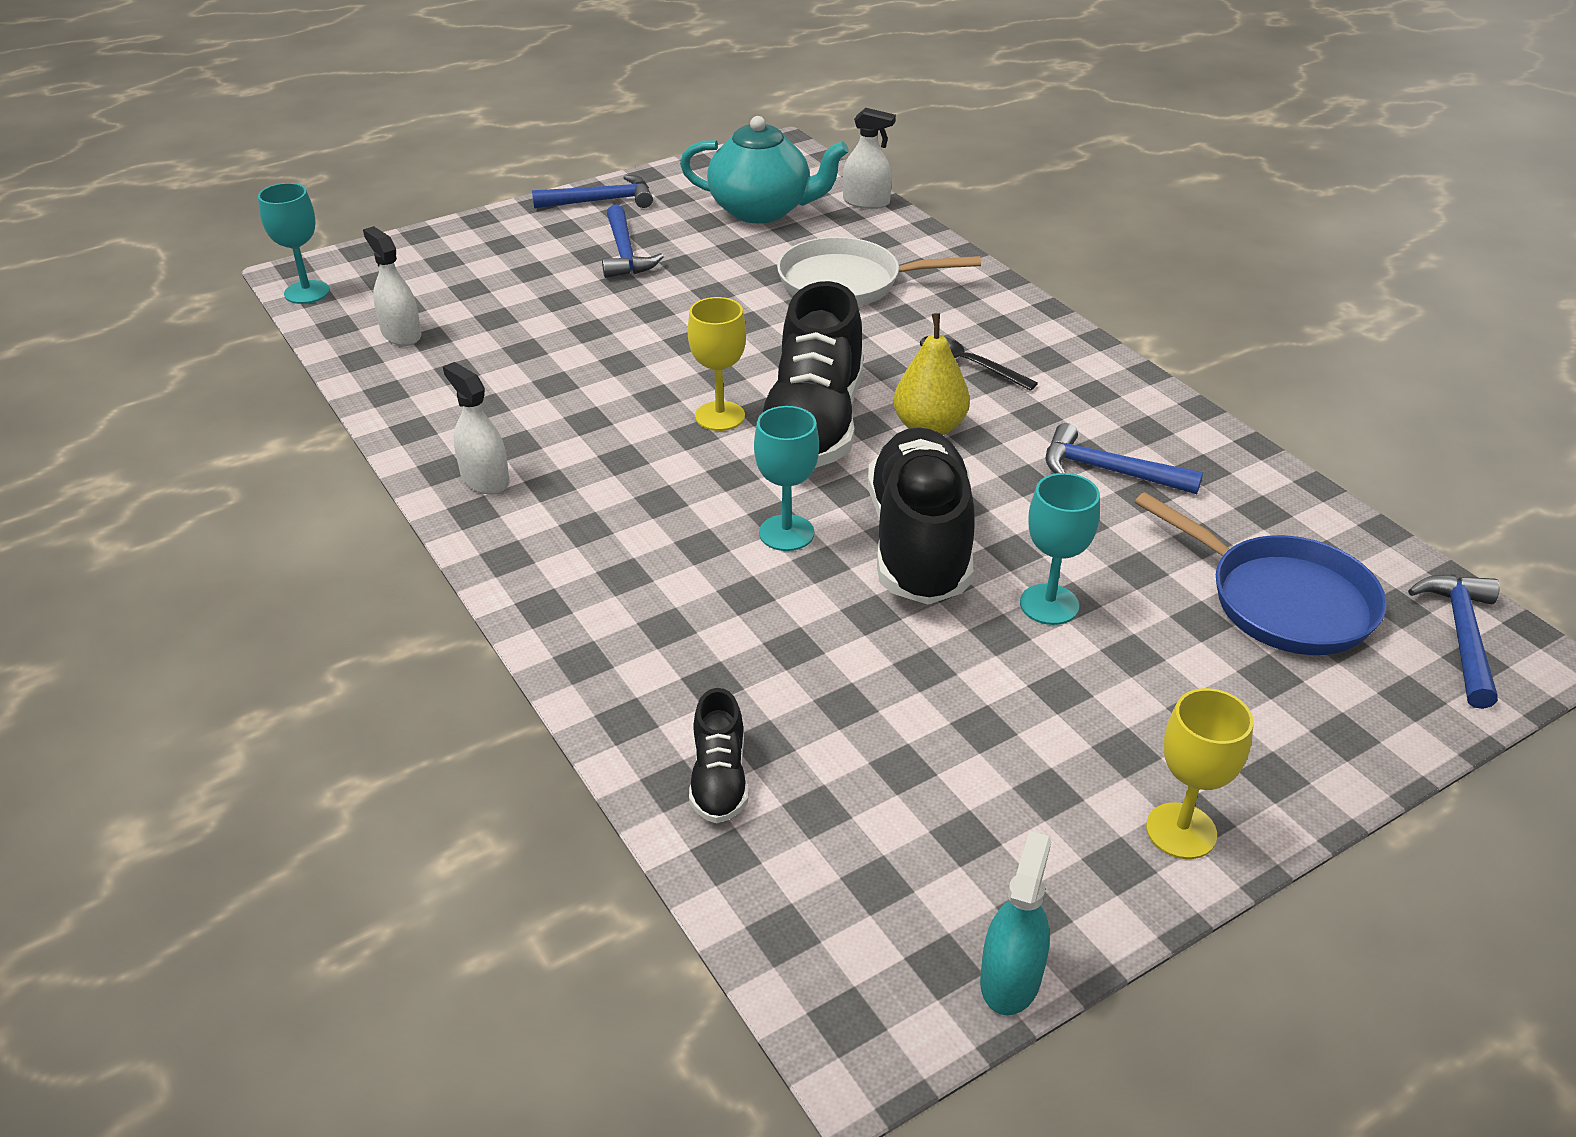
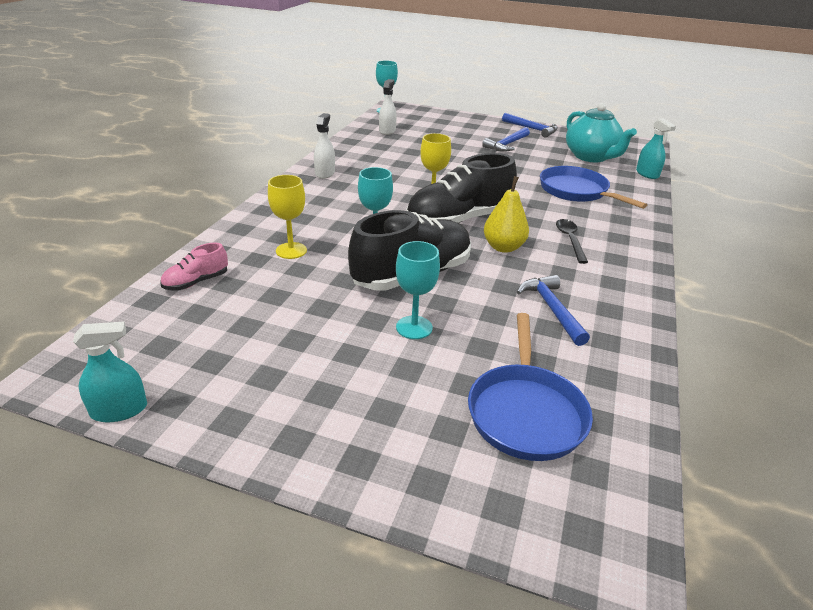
camera: 50 degrees right, 5 degrees down
(719, 779) = (196, 282): black shoe -> pink shoe
(847, 283) = (576, 191): white pan -> blue pan
(866, 202) = (647, 174): white spray bottle -> turquoise spray bottle
(1181, 831) = (276, 436): yellow goblet -> yellow goblet (291, 250)
(1461, 636) = (600, 515): blue hammer -> none

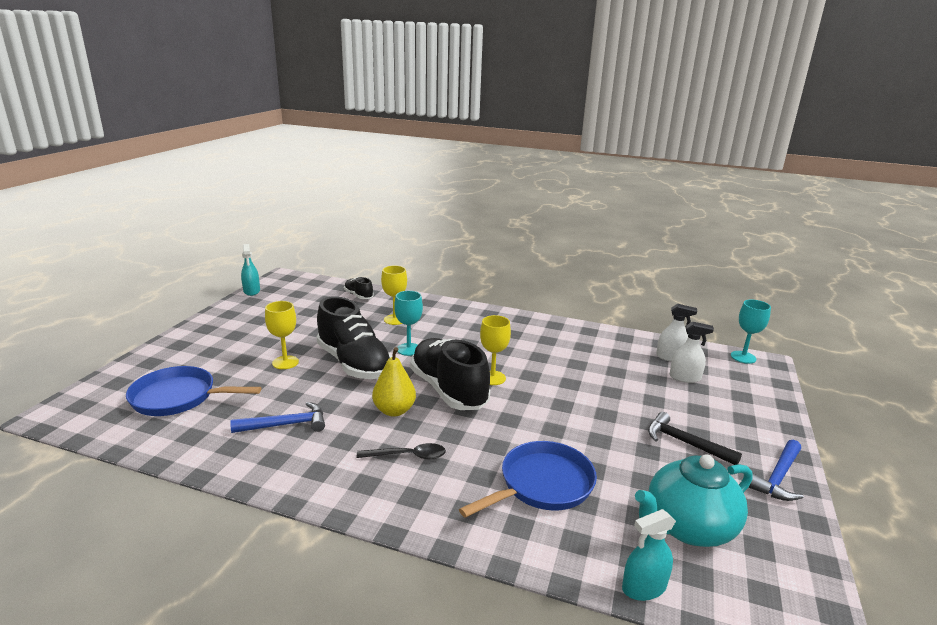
camera: 90 degrees right, 10 degrees down
(196, 282) = (358, 296): pink shoe -> black shoe
(325, 173) = (535, 327): white spray bottle -> white spray bottle (685, 377)
(414, 327) = (285, 362): turquoise goblet -> yellow goblet
(507, 145) = (685, 443): blue hammer -> black hammer

